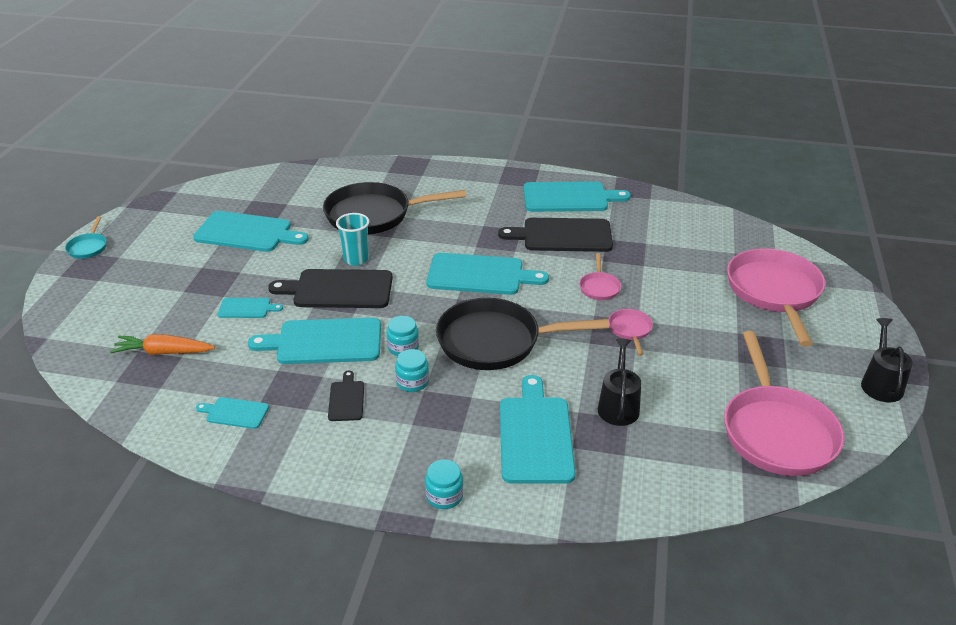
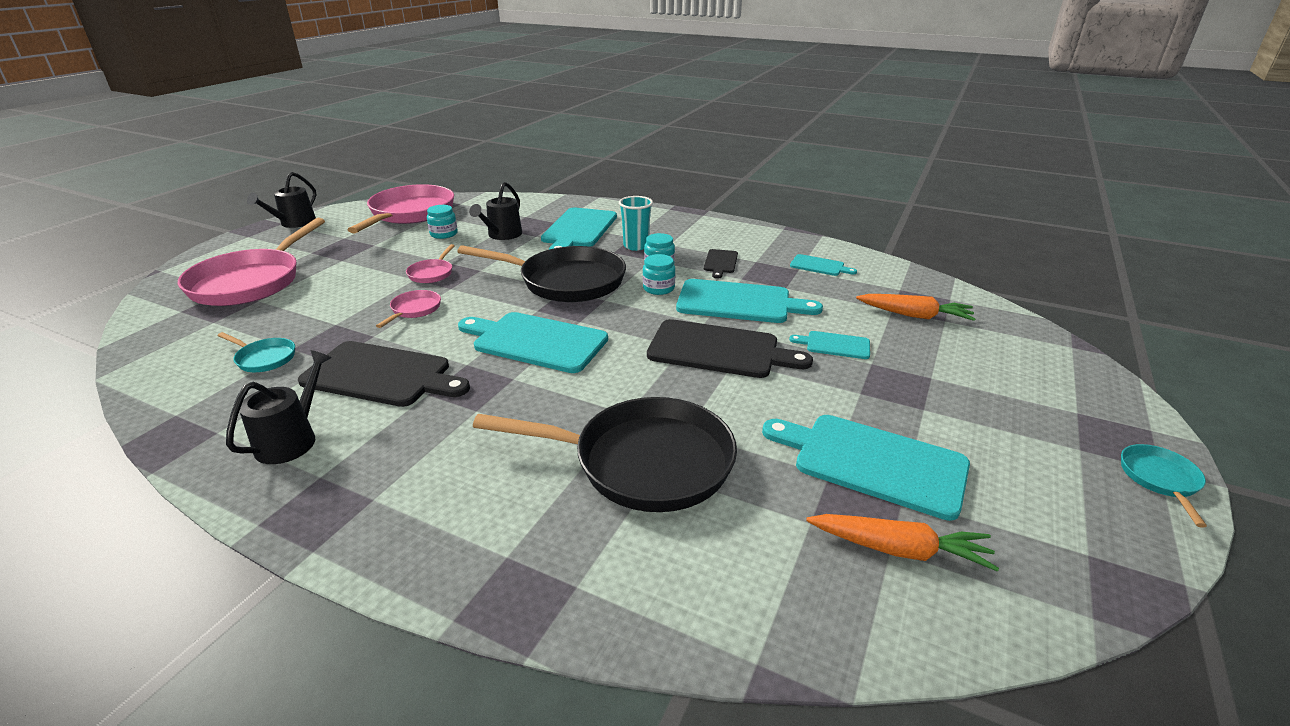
camera: 165 degrees left, 5 degrees down
(248, 200) = (899, 549): none -> orange carrot
(356, 259) = (690, 386): turquoise cup -> turquoise cup (636, 246)
(444, 496) = (659, 215): turquoise jar -> turquoise jar (444, 234)
(569, 197) = (291, 440): turquoise cutting board -> black watering can
(653, 234) = (264, 358): none -> turquoise pan

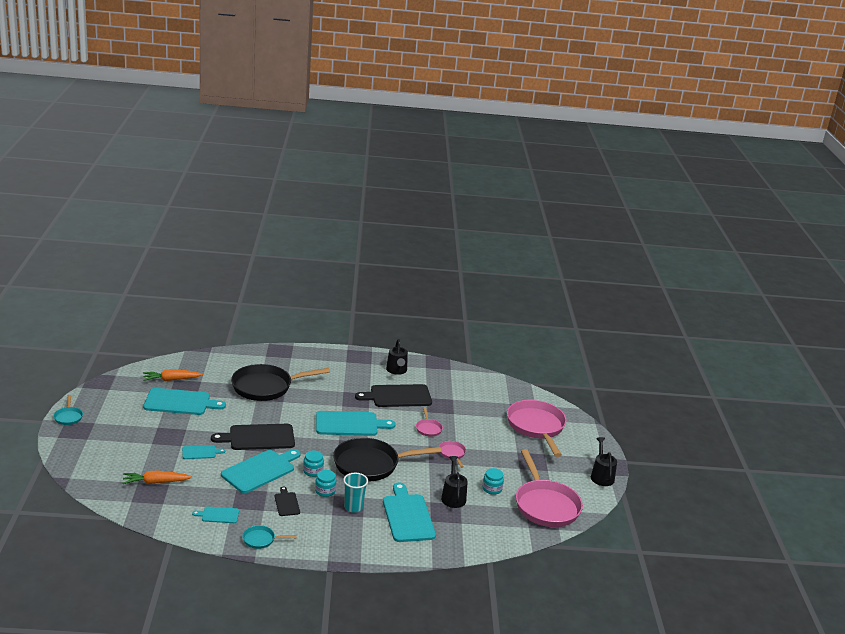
camera: 150 degrees right, 5 degrees down
(264, 358) = (456, 393): turquoise pan -> turquoise pan (261, 540)
(739, 302) = (260, 470): turquoise cutting board -> turquoise cutting board turned 150 degrees clockwise

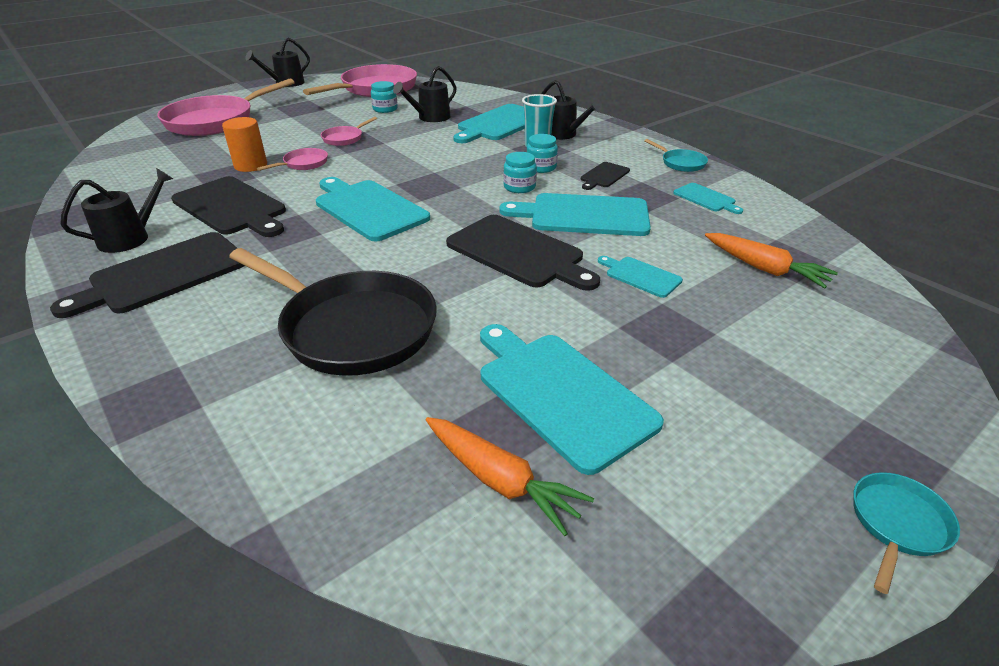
camera: 125 degrees left, 10 degrees up
(354, 369) = (164, 274): none -> black cutting board
(358, 528) = (563, 134): none -> black watering can
(370, 464) = (444, 165): black pan -> none
(445, 415) = (250, 165): none -> orange cylinder

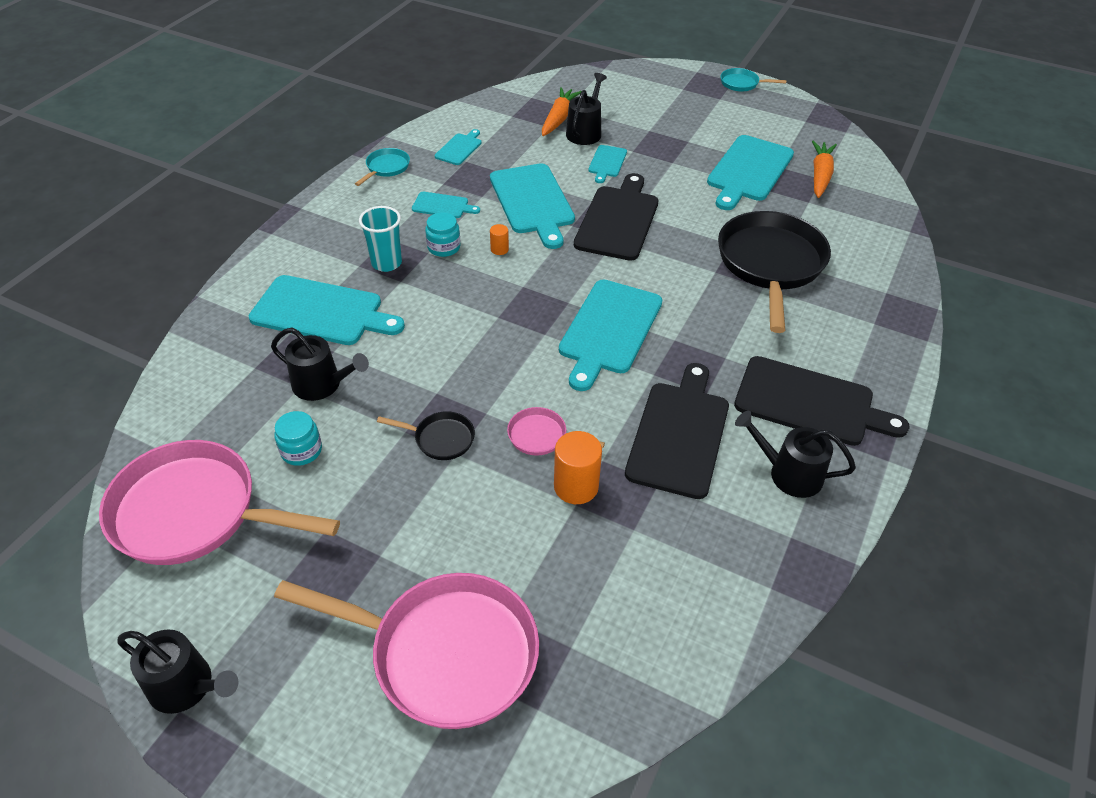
camera: 115 degrees left, 10 degrees up
(344, 138) = (440, 439): pink pan -> black pan
(519, 187) = (499, 249): turquoise jar -> orange cylinder
(563, 134) = (338, 253): black watering can -> black watering can (585, 132)
(603, 176) = (442, 206): black cutting board -> turquoise cutting board

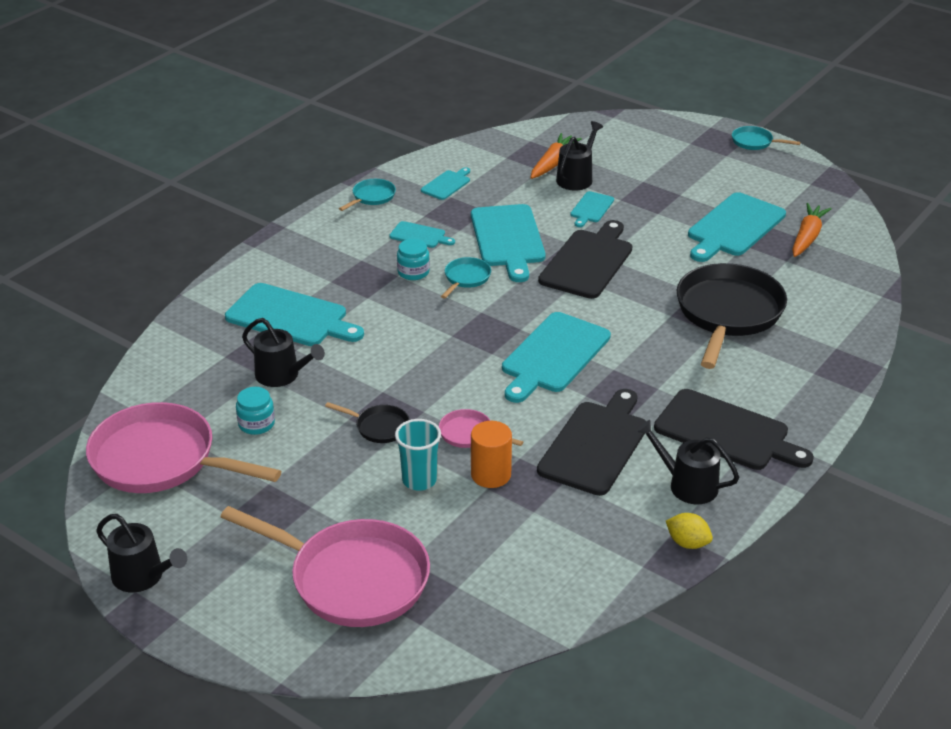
camera: 10 degrees right, 10 degrees down
(386, 263) = (357, 281): turquoise cup -> turquoise cup (419, 480)
(499, 249) = (466, 278): orange cylinder -> turquoise pan
(810, 550) = (687, 543): none -> yellow lemon

